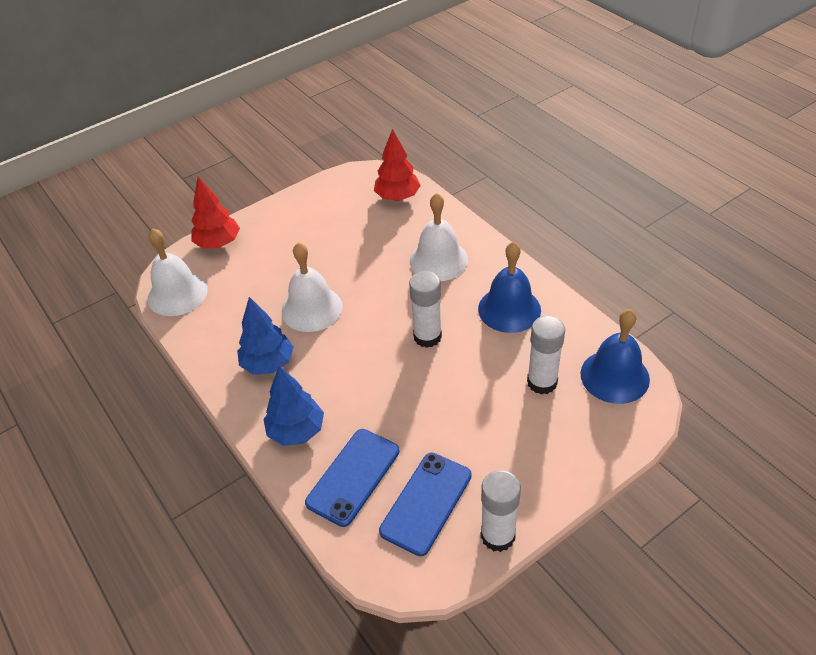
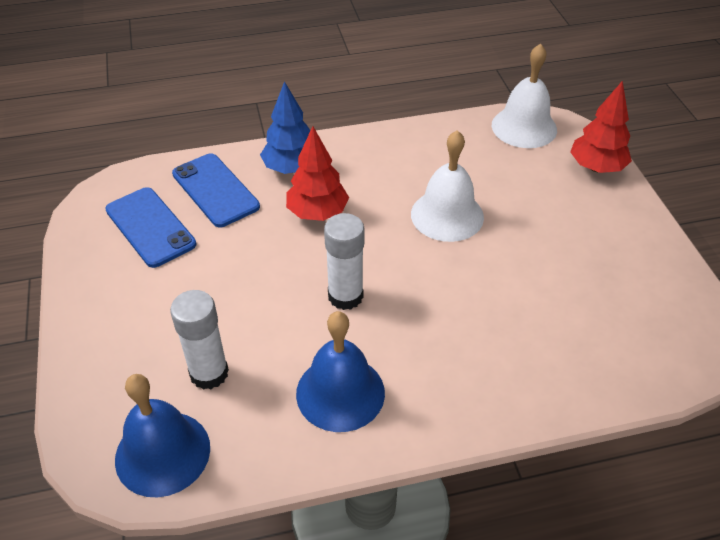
camera: 110 degrees right, 0 degrees up
(268, 364) = (386, 168): blue tree -> none
(397, 197) = (632, 356): red tree -> red tree (317, 213)
(438, 260) = (471, 354): white bell -> none
(497, 536) = (78, 262): white glue stick -> none

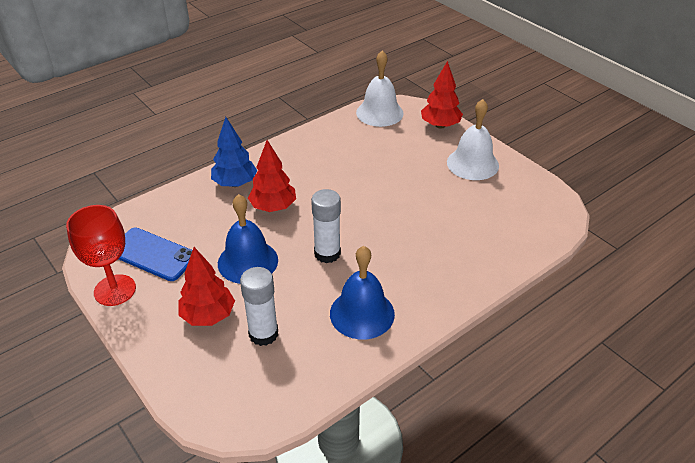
camera: 25 degrees left, 5 degrees down
(86, 256) = (115, 290): none -> red goblet
(162, 453) = (264, 395): blue bell -> blue bell (248, 261)
(163, 325) = (208, 316): none -> red tree
(215, 190) = (187, 214): blue phone -> none
(447, 215) = (363, 182): white bell -> white bell (472, 164)

